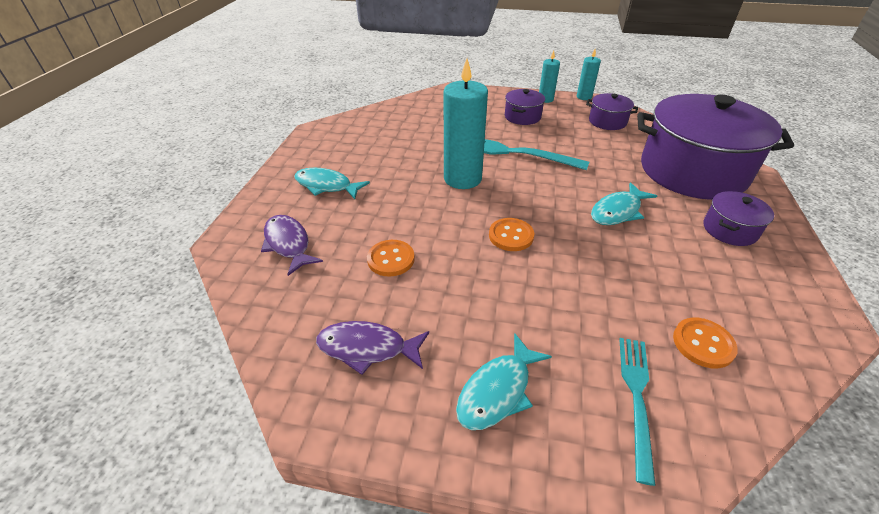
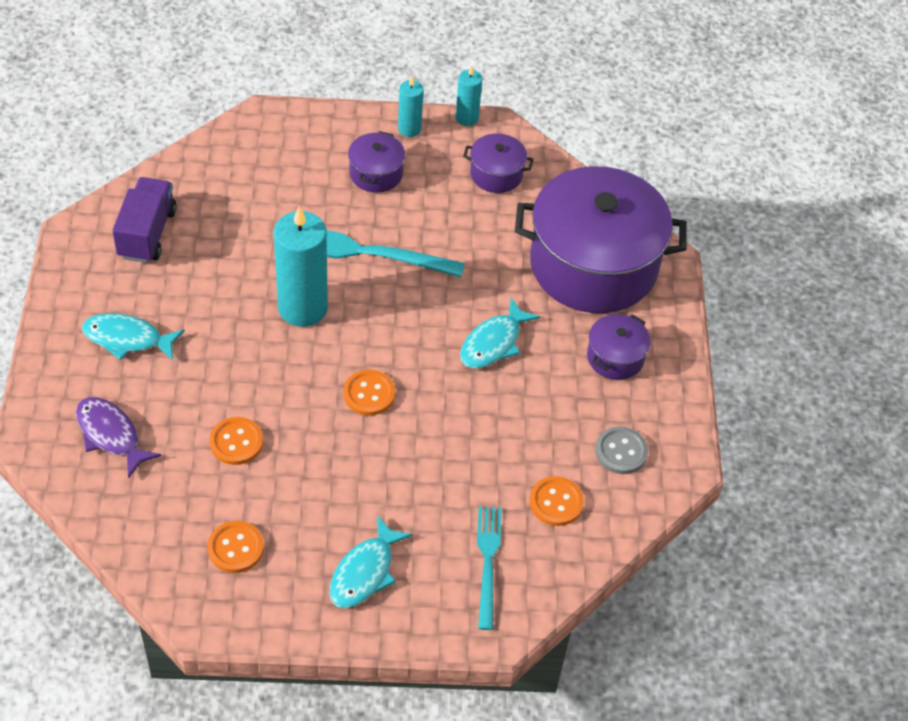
camera: 15 degrees left, 10 degrees up
(361, 134) = (147, 233): none -> purple truck
(367, 348) = (235, 548): purple fish -> orange button
(760, 304) = (621, 451): none -> grey button

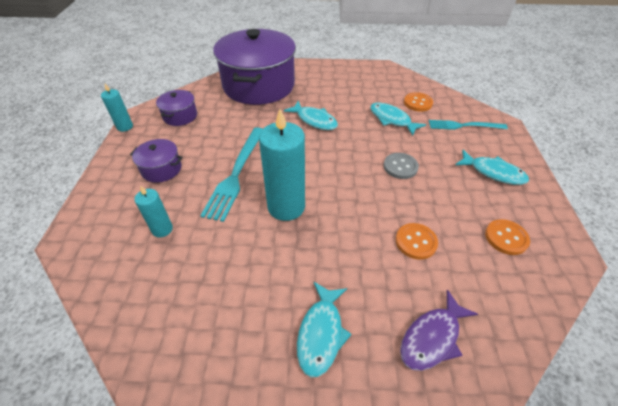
camera: 85 degrees left, 5 degrees down
(147, 233) = (189, 327): purple truck -> none
(369, 394) = (359, 171): orange button -> none
(409, 129) = (123, 152): turquoise candle -> turquoise candle (162, 229)
(501, 453) = (392, 119): none -> turquoise fish
(615, 357) = (322, 82): purple pot -> none
(621, 451) = (381, 83): grey button -> grey button (400, 167)

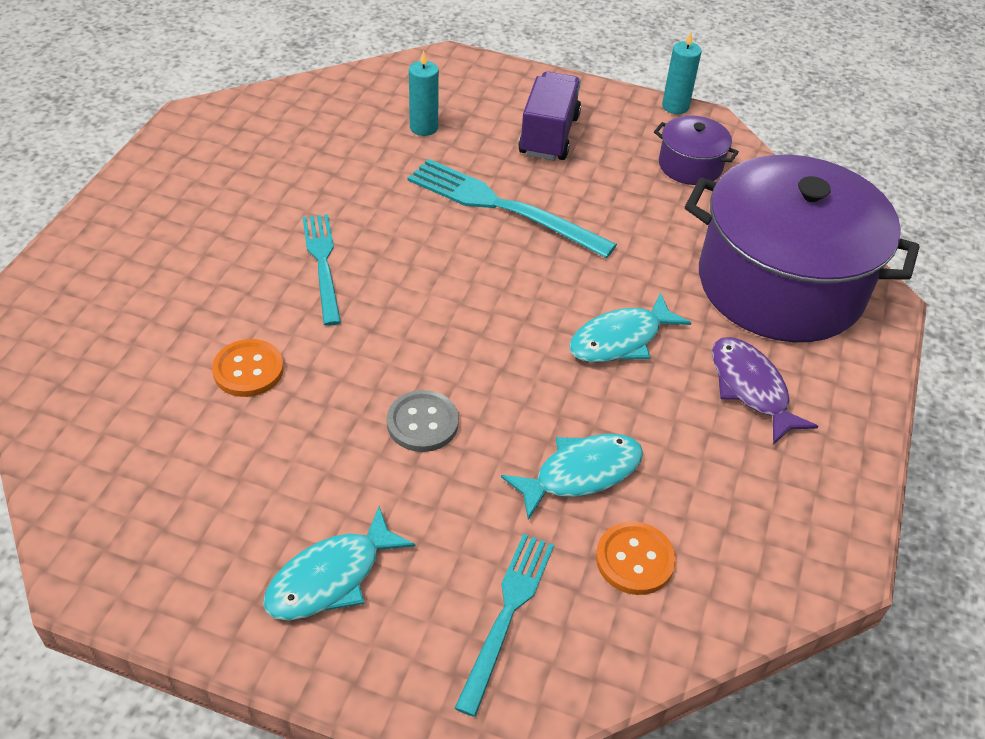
camera: 105 degrees right, 0 degrees up
(161, 169) = (549, 135): purple pot -> purple truck
(286, 207) = (402, 246): turquoise candle -> none
(318, 238) = (323, 264): none -> turquoise fork
(321, 333) = (186, 229): turquoise fish -> none
(432, 337) = (107, 323): purple fish -> purple fish (750, 388)
(506, 238) = (179, 496): orange button -> none

